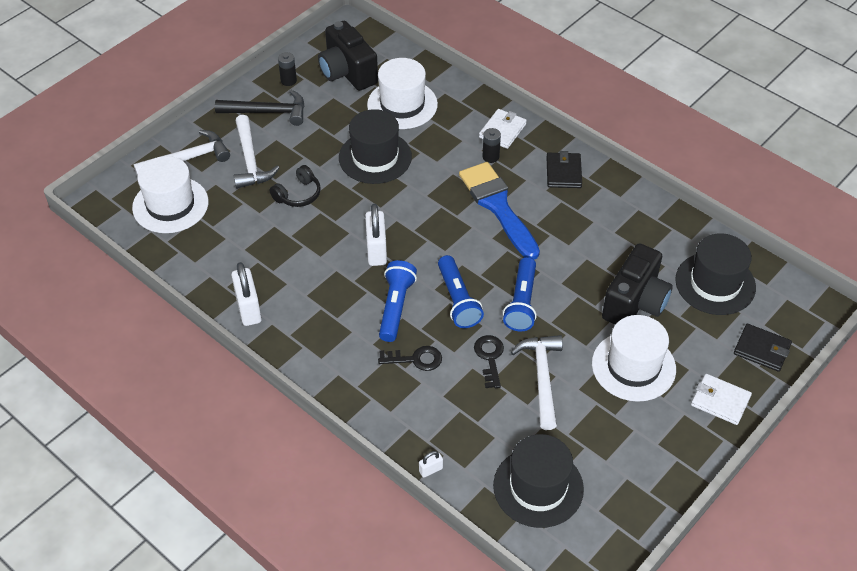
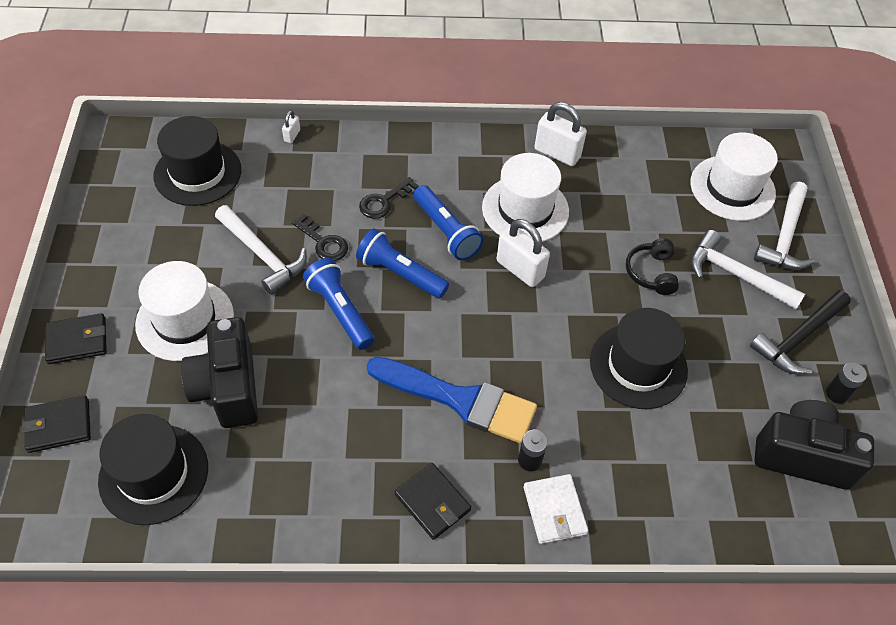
camera: 135 degrees right, 5 degrees up
(402, 104) = (695, 458): white hat -> white hat (525, 209)
(720, 401) = (77, 340): white wallet -> black wallet

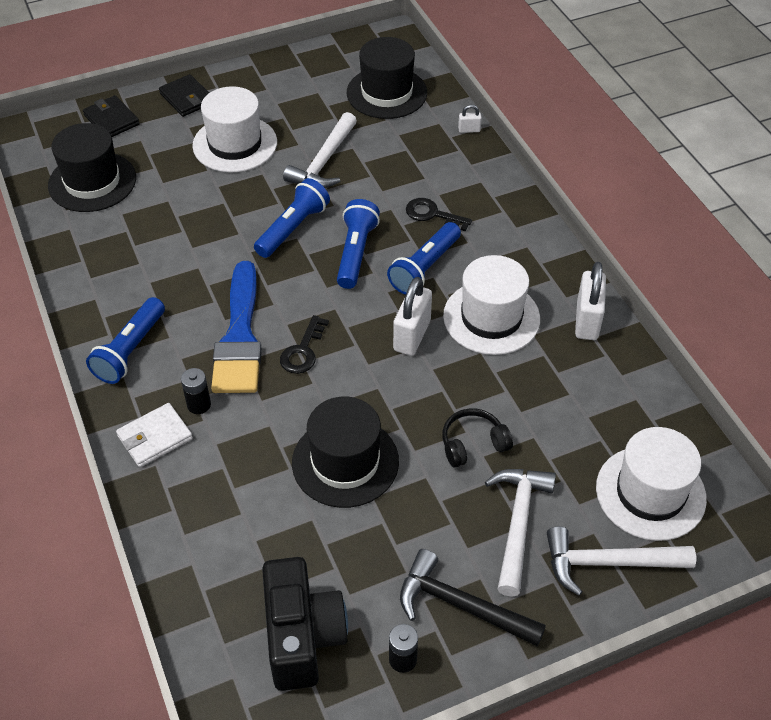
camera: 70 degrees right, 5 degrees down
(228, 388) = (184, 191): black camera -> none
(323, 242) = (360, 192): black key -> black key (303, 351)
(432, 502) = (130, 350): black wallet -> blue flashlight

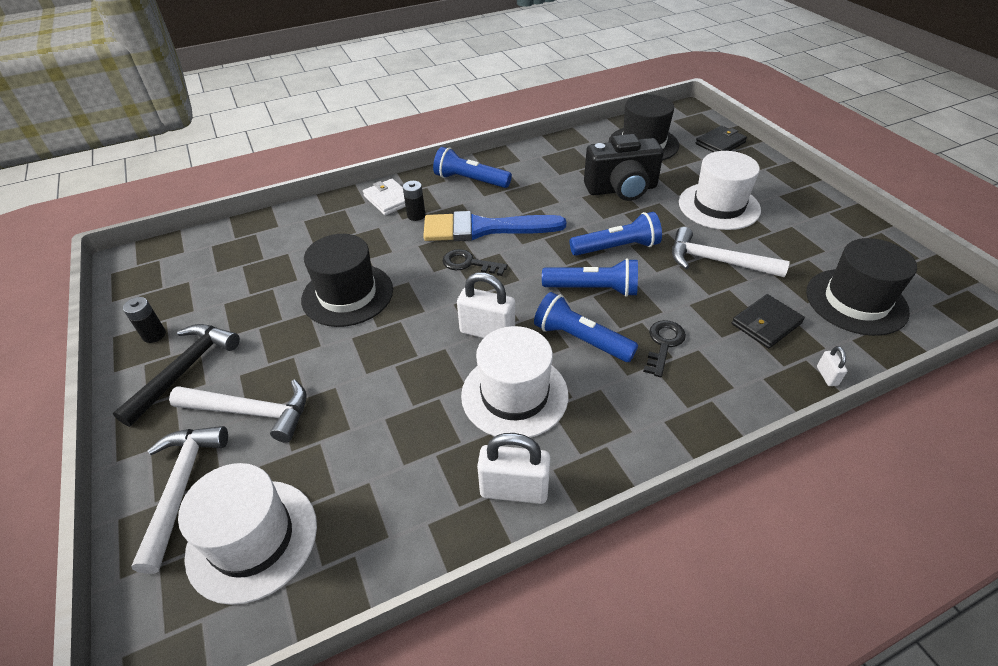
camera: 90 degrees right, 5 degrees down
(187, 98) = (769, 175): black wallet -> black wallet (766, 324)
(293, 228) = (616, 248): blue flashlight -> blue flashlight turned 45 degrees counterclockwise
(302, 637) = (198, 281): black camera -> black camera (621, 189)
(473, 444) = (350, 378): black headphones -> none

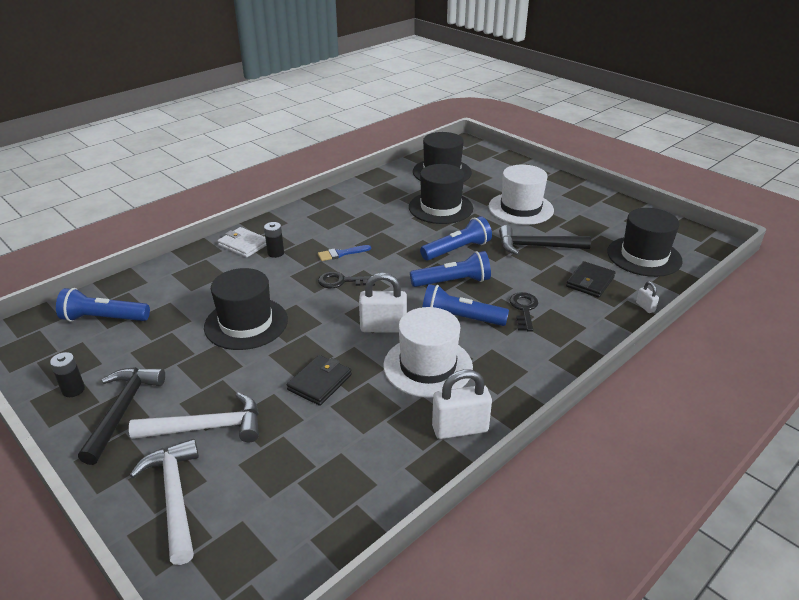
camera: 20 degrees left, 10 degrees down
(252, 539) = (262, 516): white hat -> none
(470, 180) = (310, 219): blue flashlight -> blue flashlight (104, 318)
(484, 229) = (341, 254): blue brush -> blue brush, size x0.43
(621, 189) = (440, 208): black camera -> black hat
(716, 261) = (536, 246): white hammer -> black hammer
(720, 143) = (501, 164): black wallet -> black wallet (319, 382)

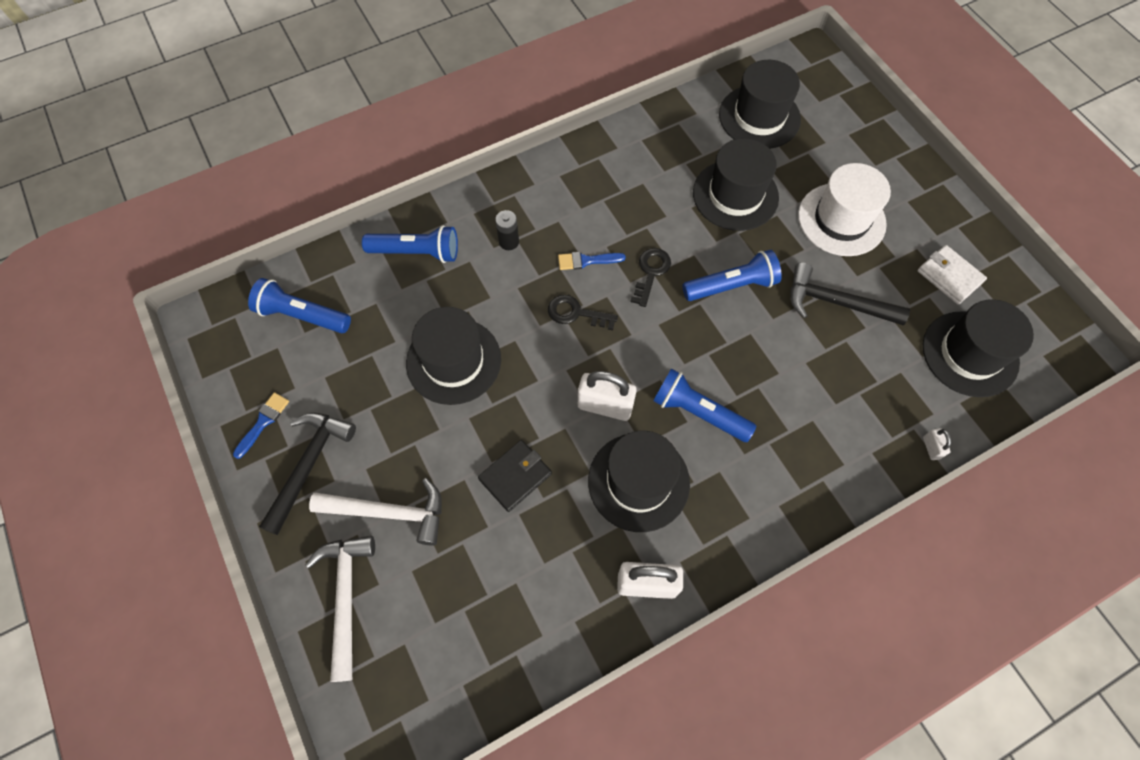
camera: 15 degrees right, 30 degrees up
(73, 390) = (263, 422): black battery -> blue brush
(243, 244) = (474, 217): white wallet -> white wallet (949, 276)
(428, 366) = (638, 482): white hat -> black hat
(452, 282) = (708, 345): blue flashlight -> blue flashlight (416, 252)
(524, 309) = (779, 415): black key -> black key (651, 272)
(590, 282) = (880, 386): black wallet -> none

